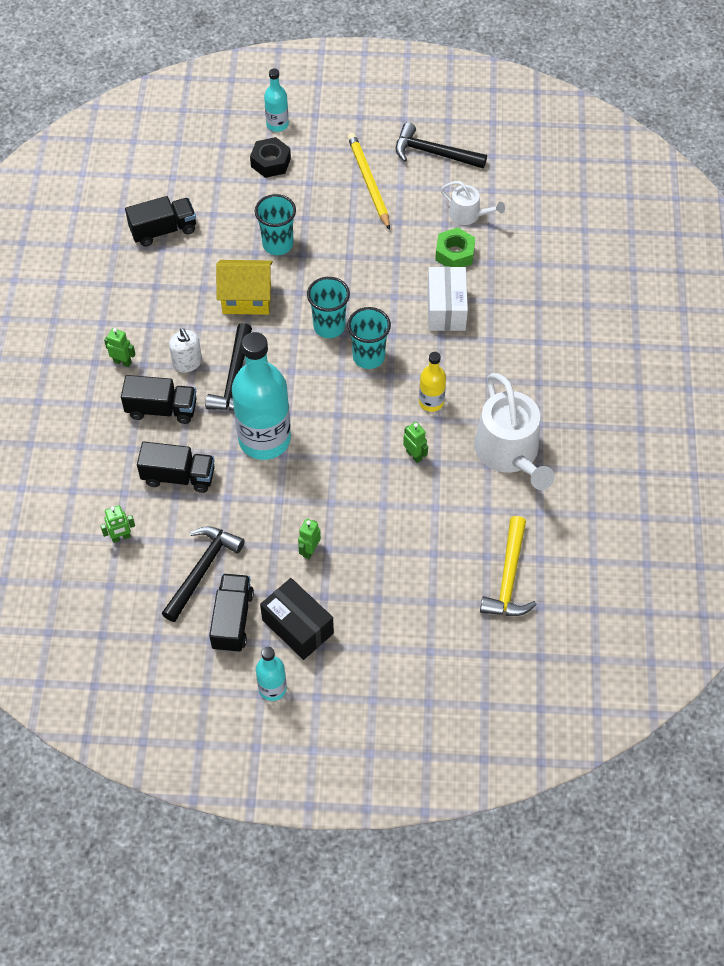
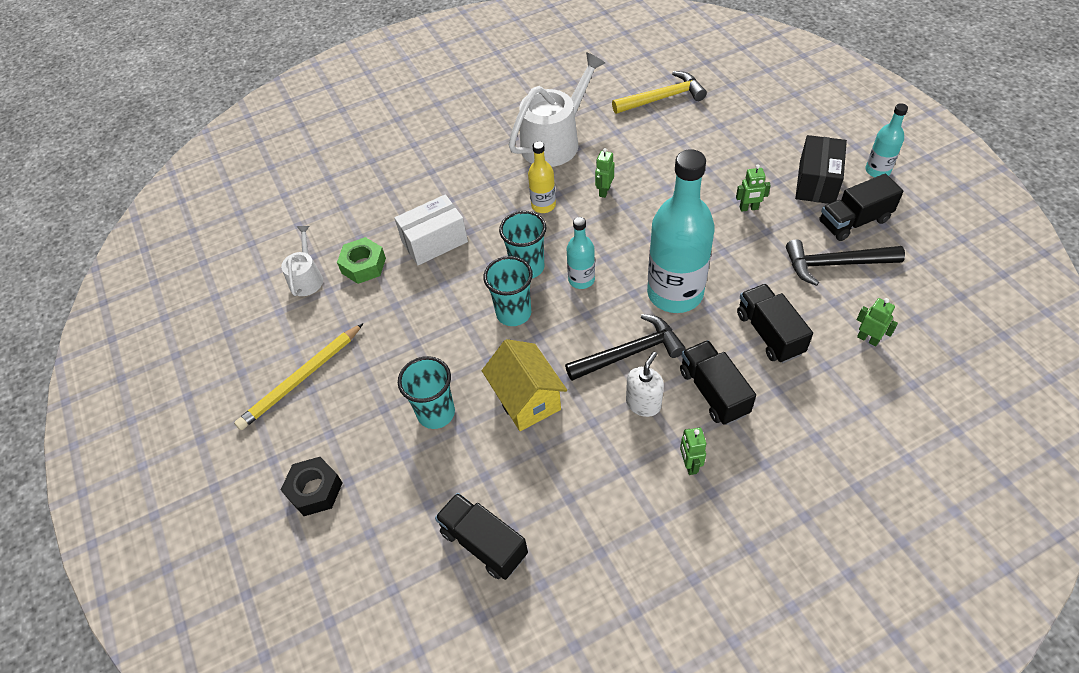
camera: 115 degrees left, 5 degrees down
(277, 124) = (247, 519): turquoise bottle -> turquoise bottle (581, 280)
(434, 153) = (231, 344): black hammer -> none

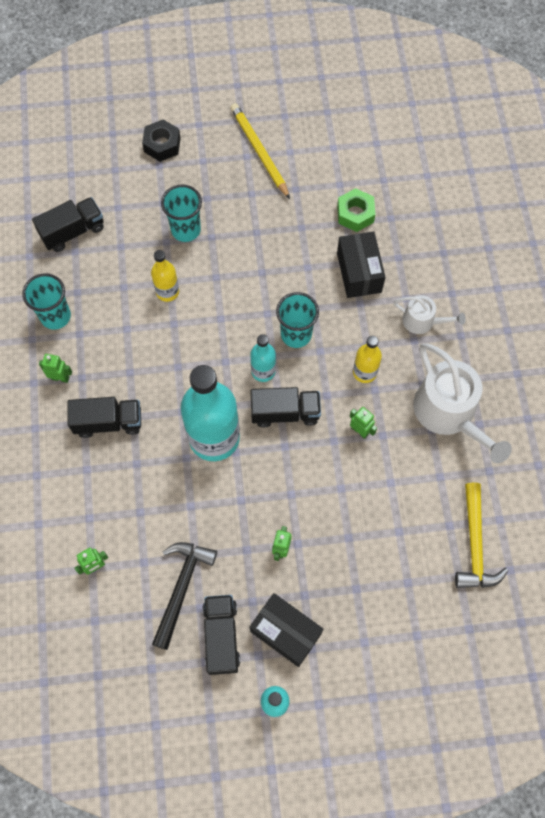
camera: 105 degrees right, 15 degrees up
(307, 278) = (359, 171): white watering can -> white watering can (422, 321)
(434, 242) = (359, 273): white box -> black box
(513, 313) = (252, 308): turquoise cup -> turquoise cup (55, 316)
(527, 399) = (167, 292): yellow house -> yellow bottle
(629, 353) = (173, 378): black hammer -> none
(643, 404) = (124, 369): white soap dispenser -> none
(769, 333) = (139, 491): black truck -> black truck (285, 412)

